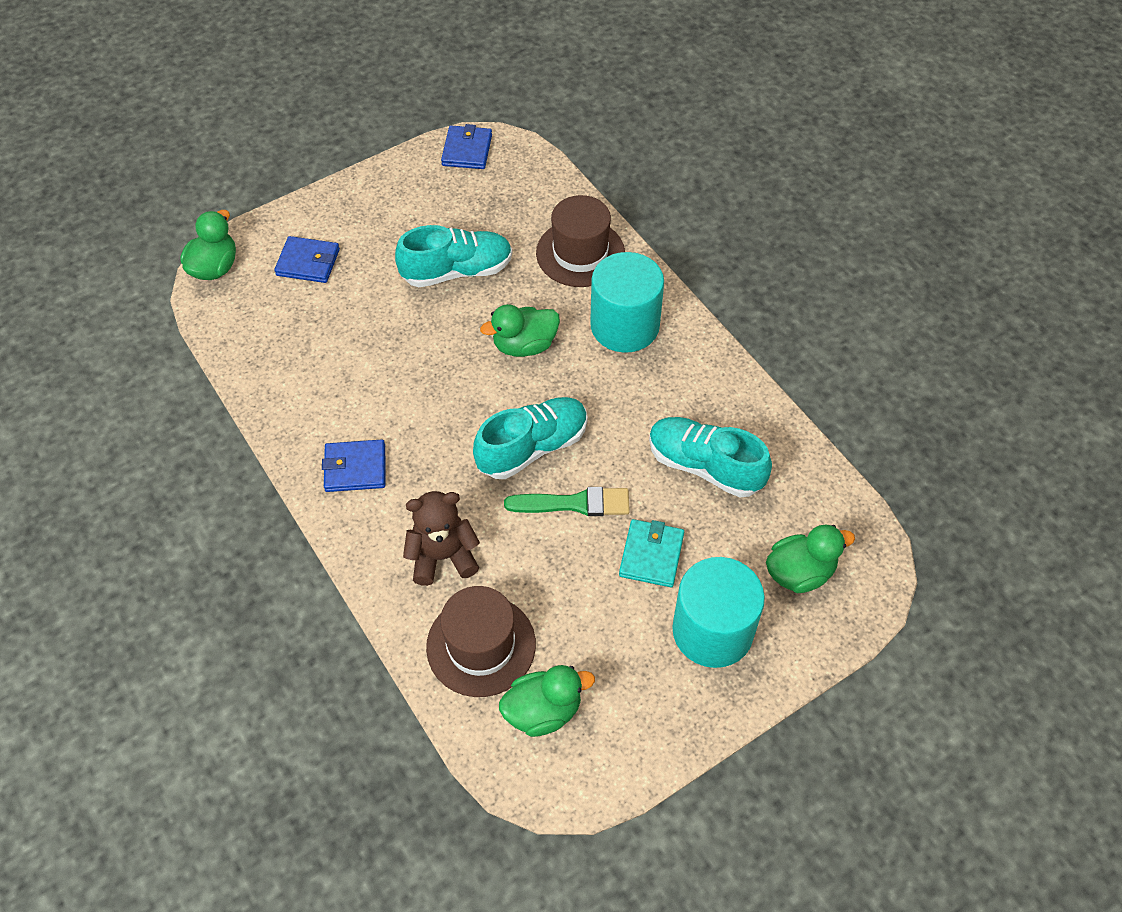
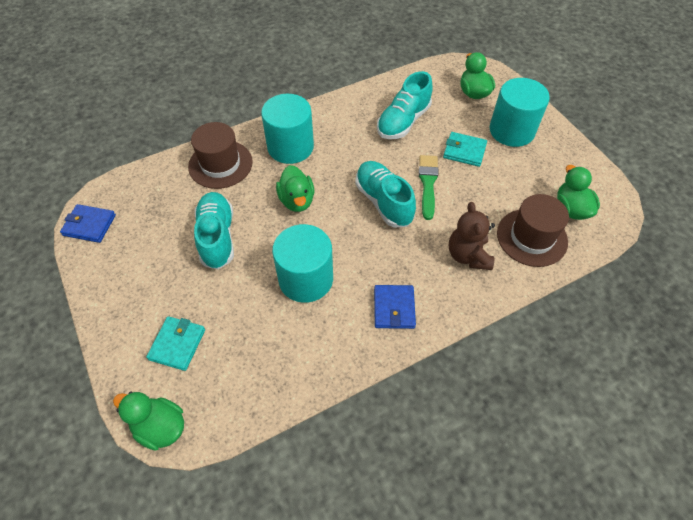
camera: 85 degrees left, 0 degrees up
(308, 262) = (177, 344): blue wallet -> turquoise wallet
(397, 370) = (306, 279): none -> turquoise cylinder

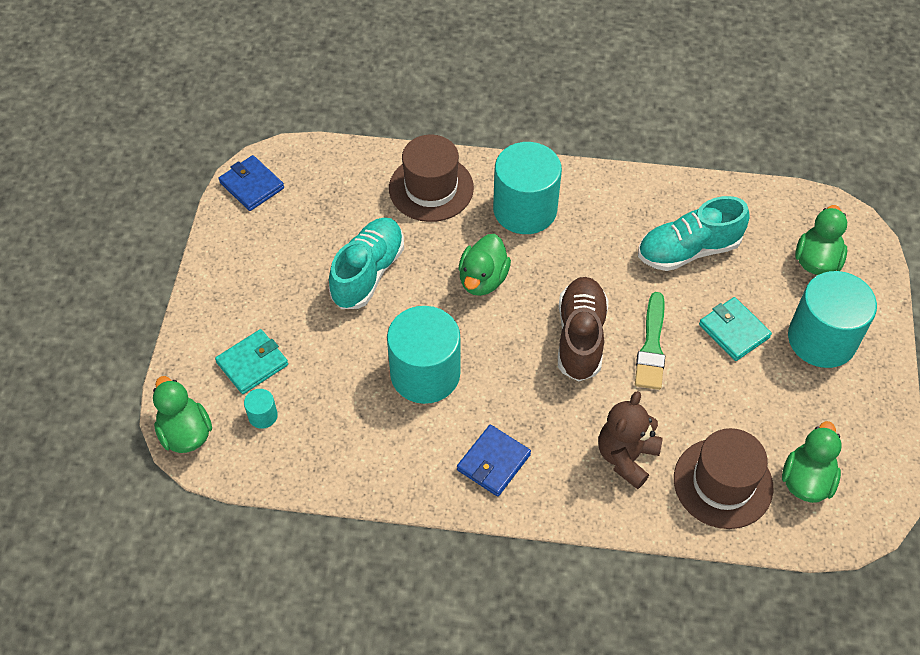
camera: 35 degrees right, 0 degrees up
(212, 376) = (263, 416): none -> turquoise cylinder
(383, 202) = (580, 337): turquoise shoe -> brown shoe
(428, 184) = (651, 346): green brush -> green brush turned 150 degrees clockwise

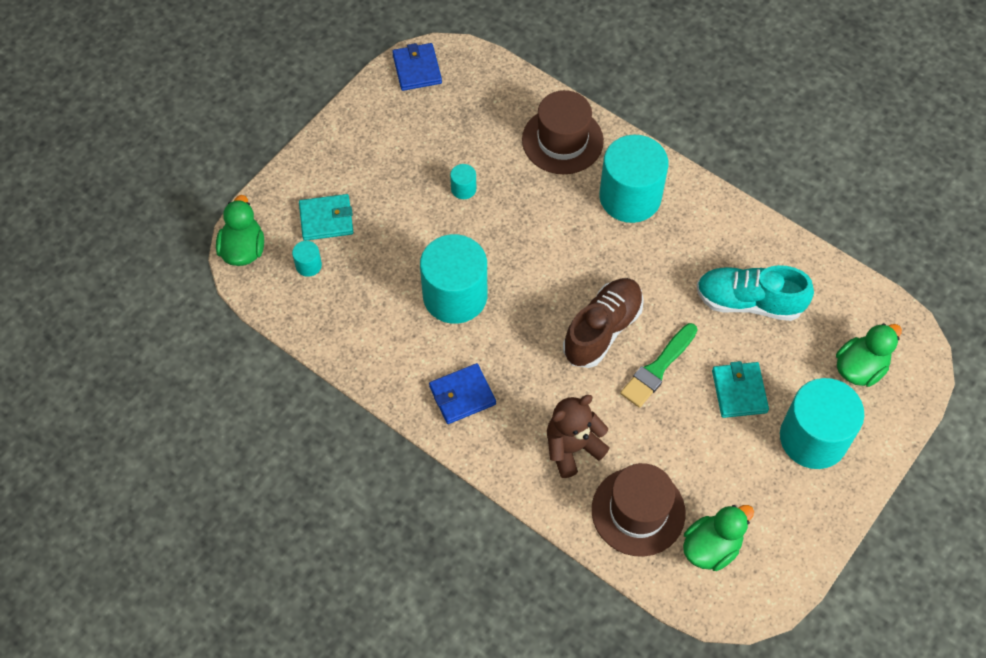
camera: 30 degrees right, 5 degrees up
(368, 273) = (463, 189): turquoise shoe -> turquoise cylinder
(483, 279) = (554, 240): green duck -> none

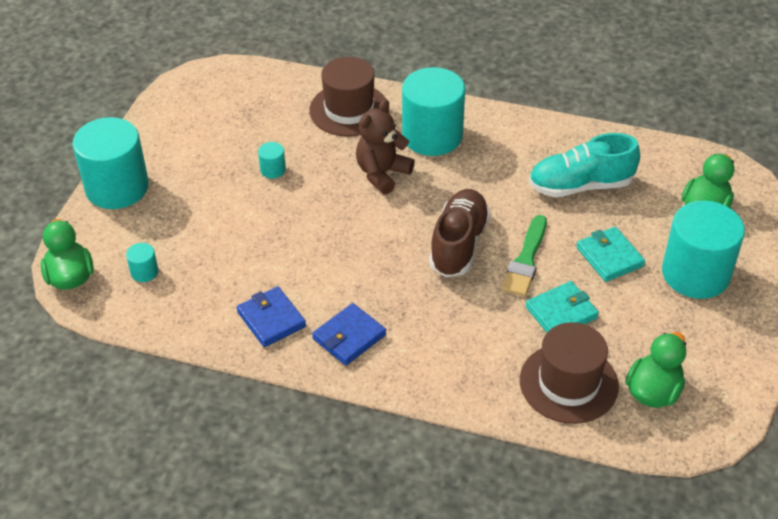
camera: 20 degrees left, 15 degrees down
(326, 219) = (147, 229): turquoise wallet -> turquoise wallet (561, 312)
(417, 69) = (186, 90): blue wallet -> blue wallet (271, 319)
(455, 296) = (304, 256): turquoise cylinder -> turquoise cylinder (117, 187)
(572, 448) = (478, 349): brown teddy bear -> brown teddy bear (382, 174)

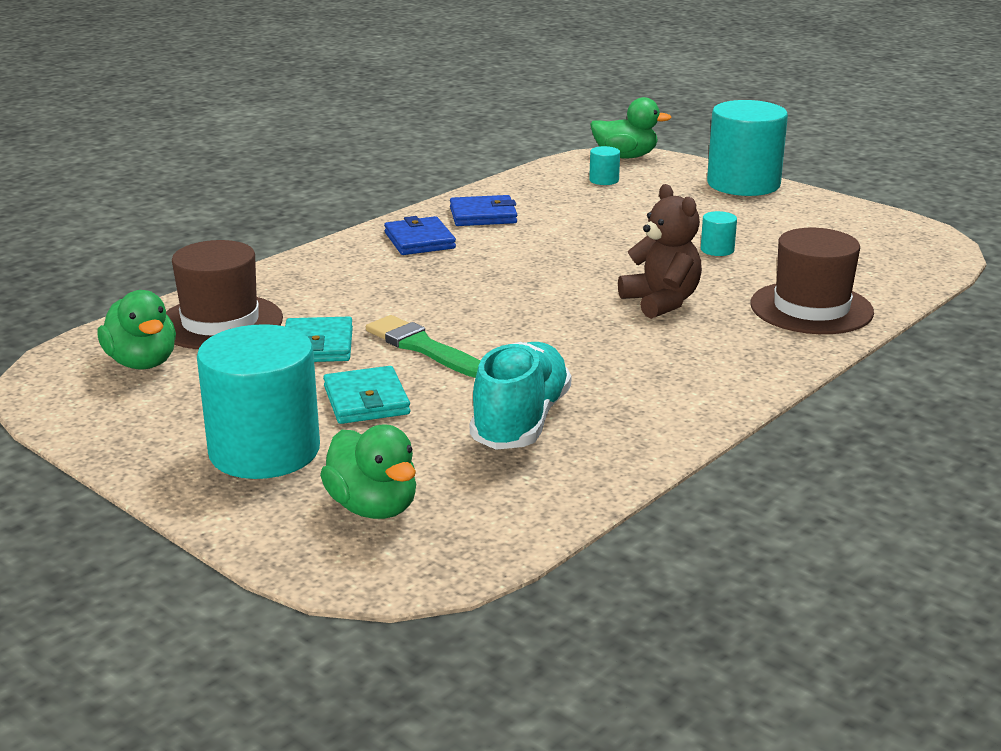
camera: 115 degrees right, 20 degrees down
(432, 136) = (716, 347): turquoise cylinder -> none
(459, 244) = (491, 317): brown shoe -> none
(609, 257) = (366, 400): turquoise wallet -> turquoise wallet turned 75 degrees clockwise

